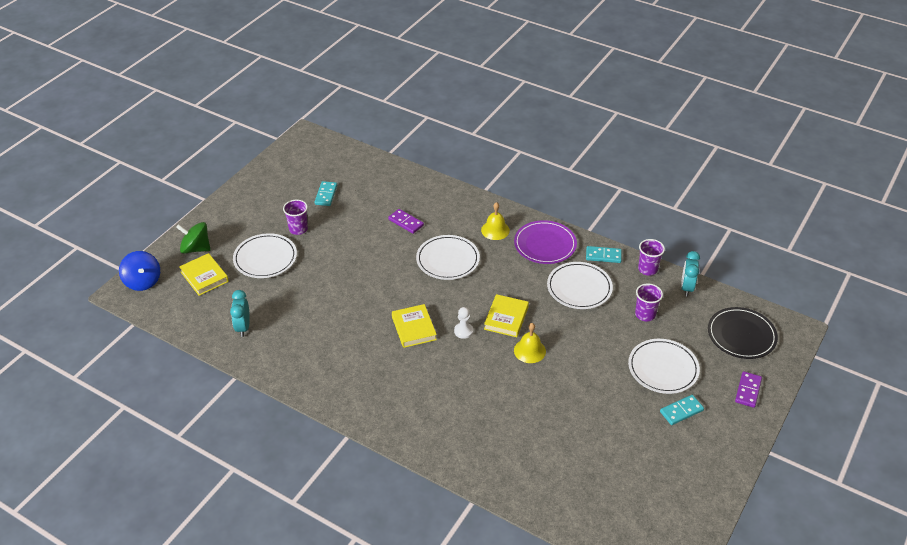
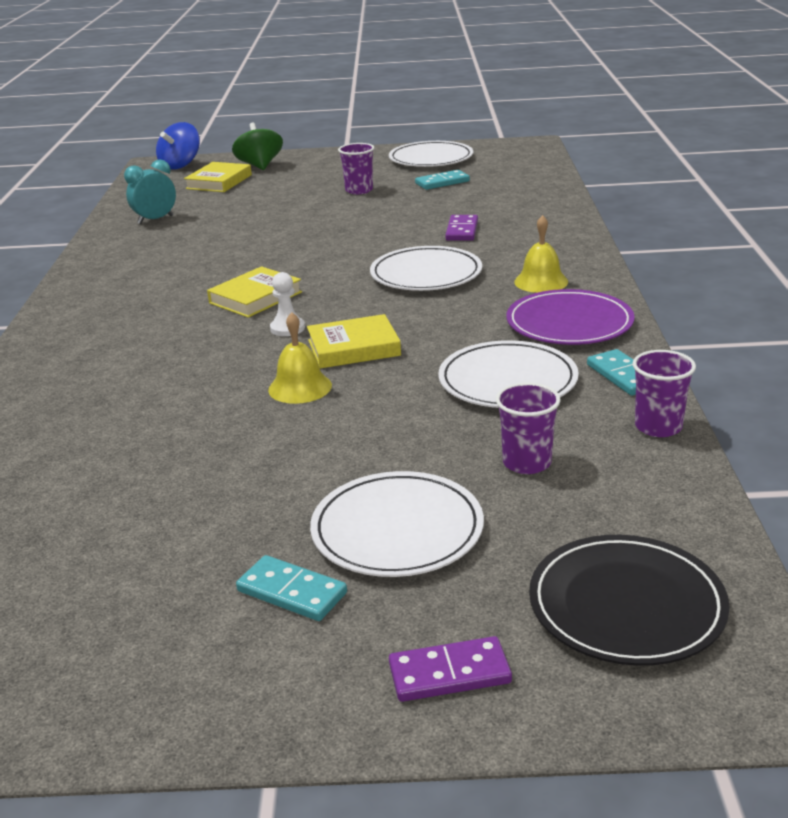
camera: 60 degrees right, 15 degrees down
(265, 258) = (285, 193): white plate -> white plate (431, 158)
(687, 288) = (673, 485): turquoise clock -> none

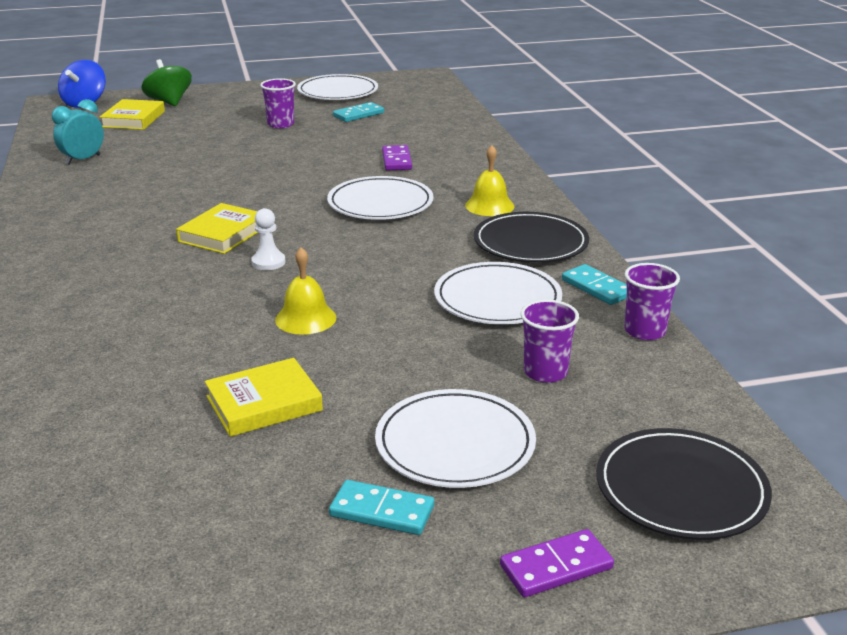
camera: 15 degrees left, 0 degrees up
(353, 348) = (341, 277): yellow book -> yellow book (264, 403)
(569, 323) = (530, 243): purple plate -> black plate

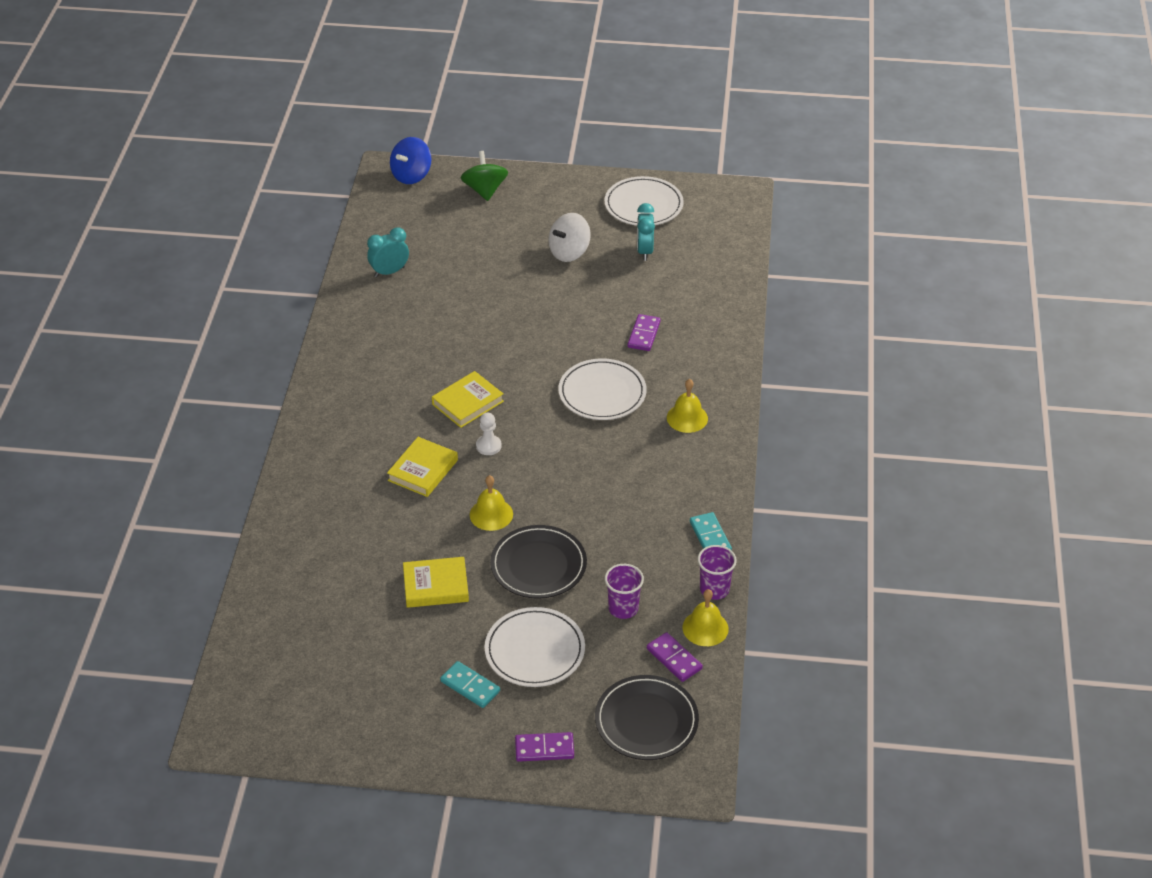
camera: 20 degrees right, 15 degrees up
(133, 119) = (446, 214): yellow book -> yellow book (423, 470)
(281, 124) = (569, 252): purple cup -> white spinning top
(358, 114) = (644, 251): turquoise domino -> turquoise clock
(497, 299) = (632, 529): white plate -> none
(530, 243) = (692, 473): black plate -> black plate (538, 565)
(656, 409) = (674, 659): none -> purple domino
(668, 369) = (705, 628): none -> yellow bell

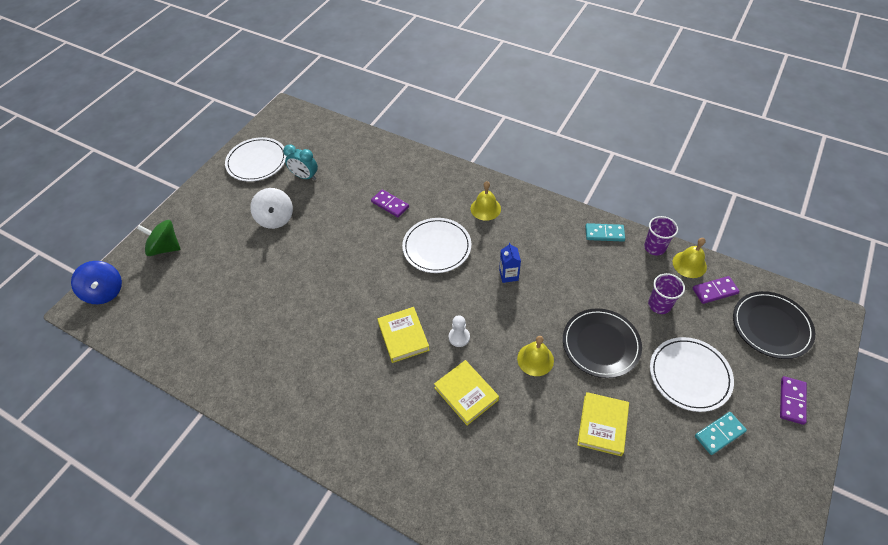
camera: 65 degrees left, 10 degrees up
(389, 272) = (212, 345): turquoise clock -> none
(595, 464) = (508, 275): none -> blue carton

